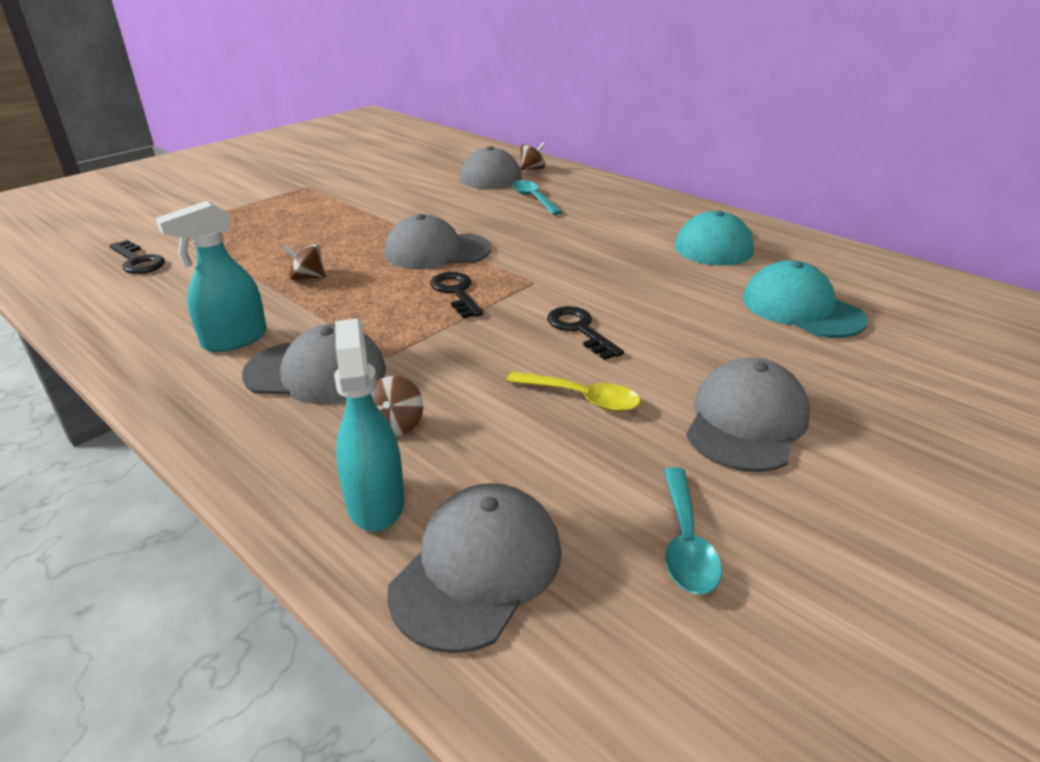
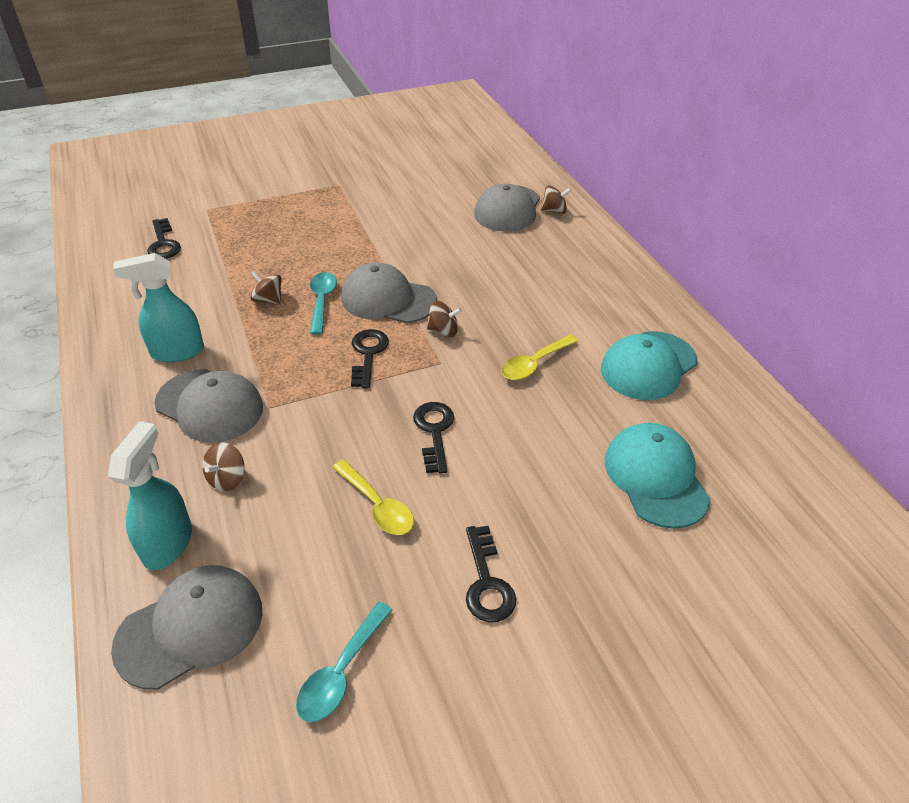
camera: 25 degrees right, 10 degrees up
(514, 261) = (443, 331): none -> brown spinning top
(533, 199) = (522, 254): turquoise spoon -> turquoise spoon (322, 301)
(620, 263) = (534, 364): none -> yellow spoon
(746, 421) = (487, 582): grey cap -> black key

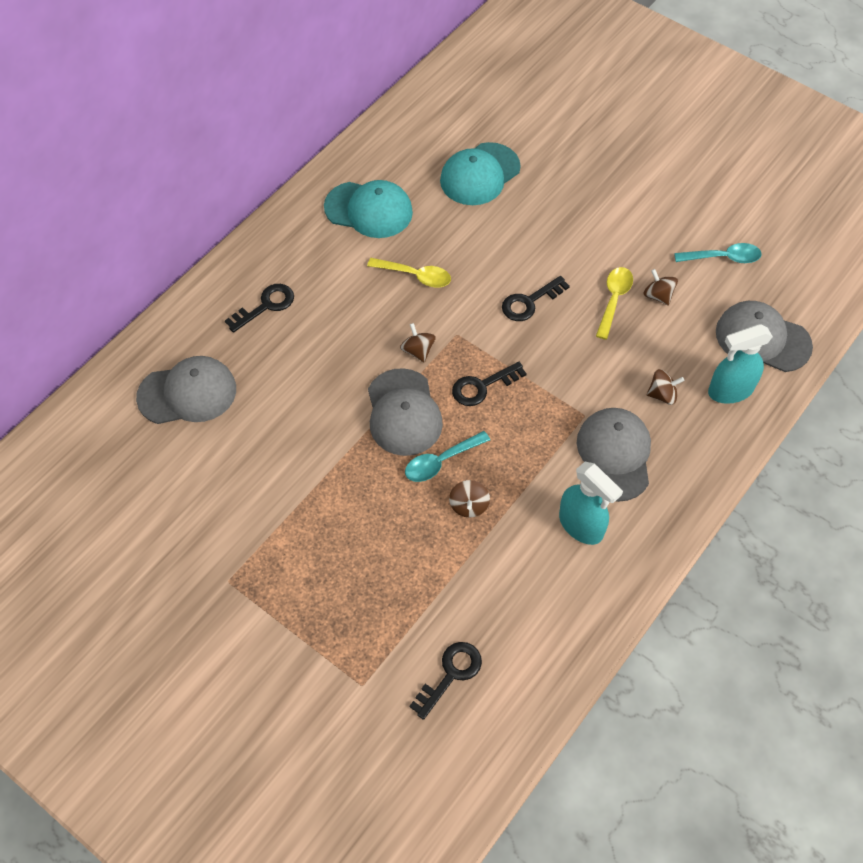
camera: 120 degrees left, 15 degrees up
(487, 582) = (621, 222): black key -> black key (266, 306)
(554, 211) = (169, 352): brown spinning top -> brown spinning top (658, 296)

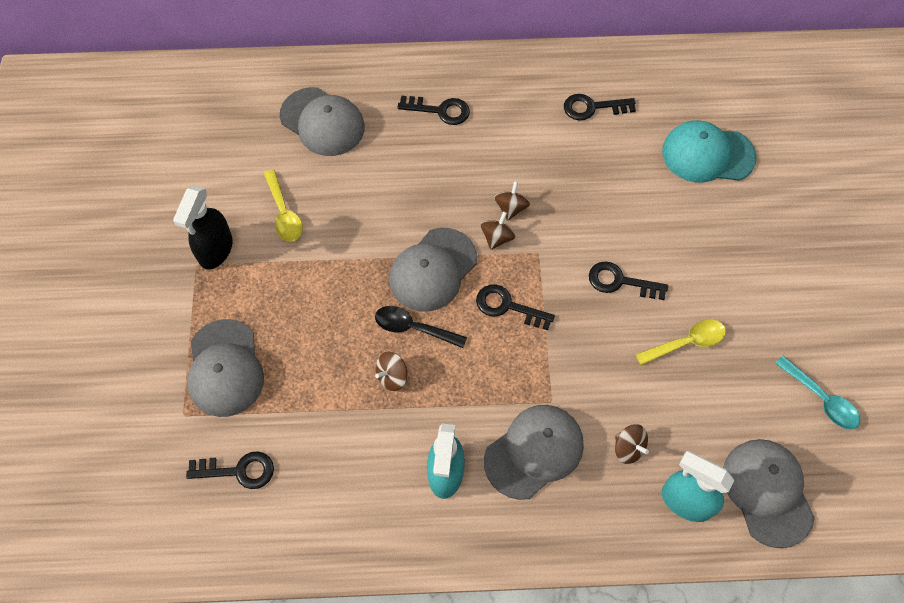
camera: 50 degrees right, 5 degrees up
(229, 557) = (215, 250): none -> black spray bottle
(348, 623) = (225, 368): none -> grey cap
(369, 210) = (592, 107): turquoise cap -> black key
(415, 276) = (563, 184): yellow spoon -> yellow spoon (284, 213)
(441, 461) = (413, 328): turquoise spoon -> black spoon
(658, 296) = (726, 374): brown spinning top -> brown spinning top (511, 208)

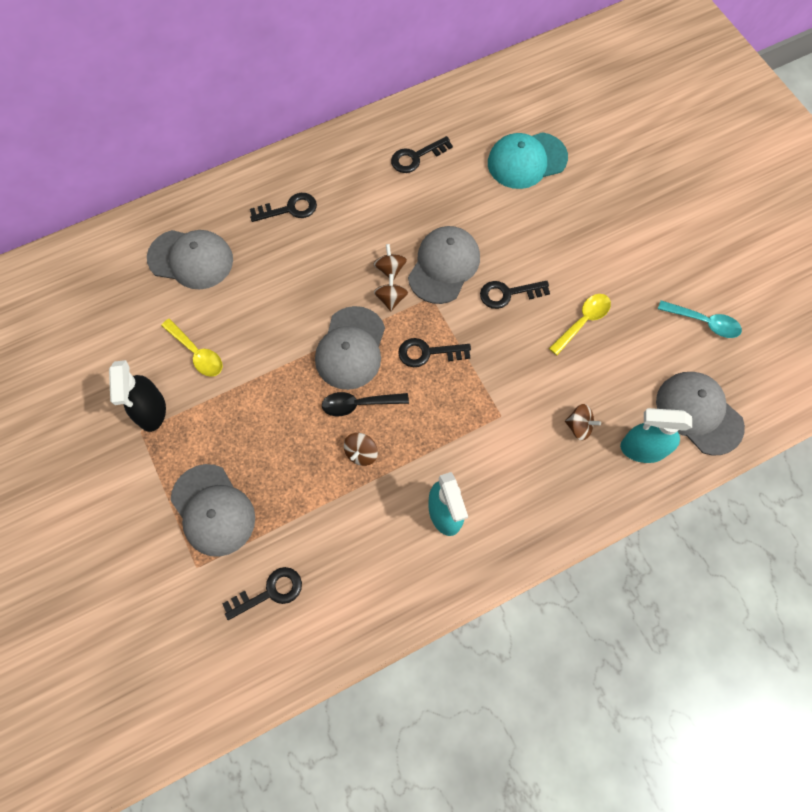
camera: 25 degrees left, 5 degrees up
(534, 452) = (507, 463): grey cap -> grey cap (444, 266)

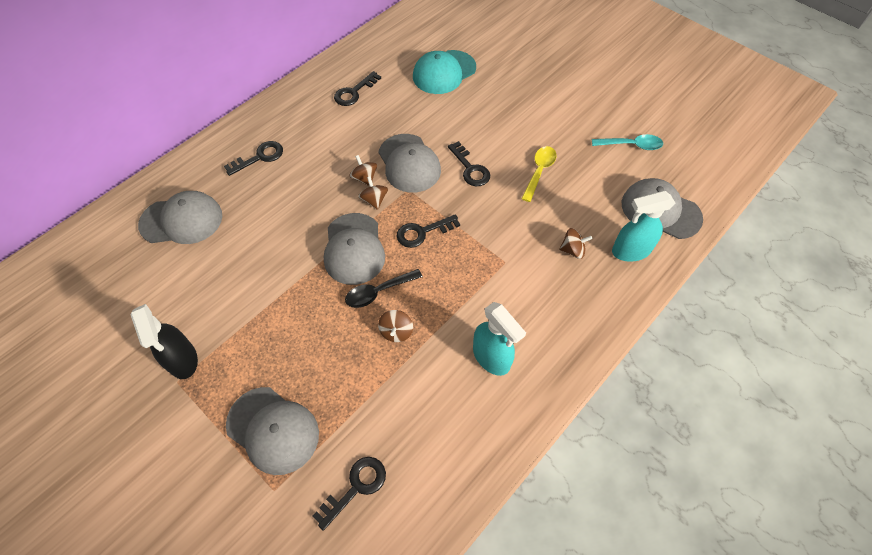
camera: 20 degrees left, 10 degrees down
(197, 353) = (212, 296): yellow spoon -> none
(444, 266) = (409, 163): grey cap -> grey cap turned 150 degrees clockwise
(508, 294) = (470, 169): black key -> black key turned 90 degrees counterclockwise

